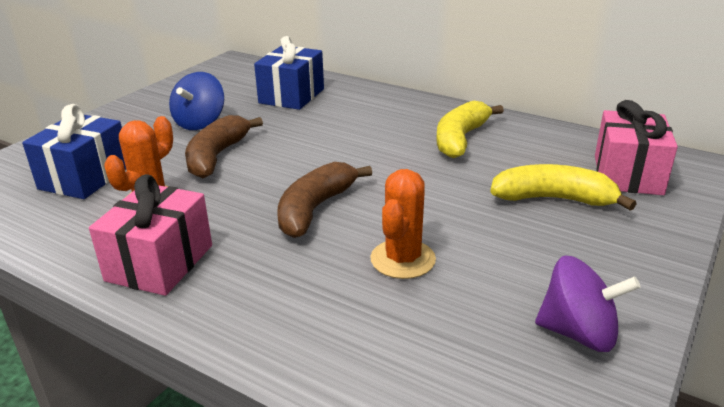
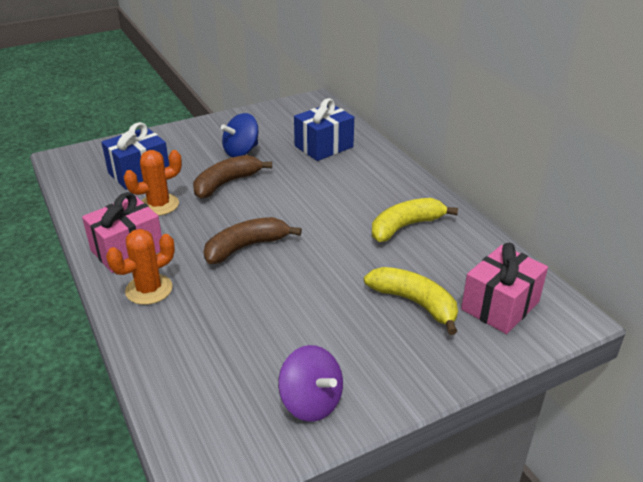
camera: 30 degrees right, 5 degrees up
(403, 259) = (261, 305): orange cactus -> orange cactus (149, 289)

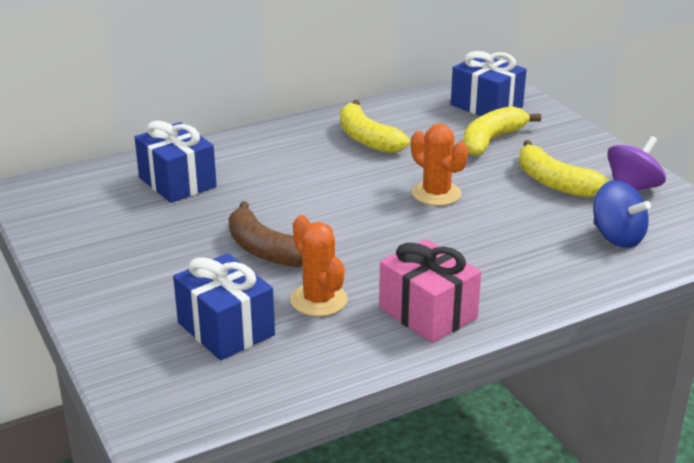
camera: 90 degrees left, 5 degrees down
(149, 289) = (503, 287): orange cactus -> orange cactus (436, 194)
(241, 151) = (176, 243): blue spinning top -> blue spinning top (617, 237)
(246, 247) = (413, 229): brown banana -> none
(324, 340) = (555, 183): none -> yellow banana
(500, 306) = (486, 106): pink gift -> blue gift

